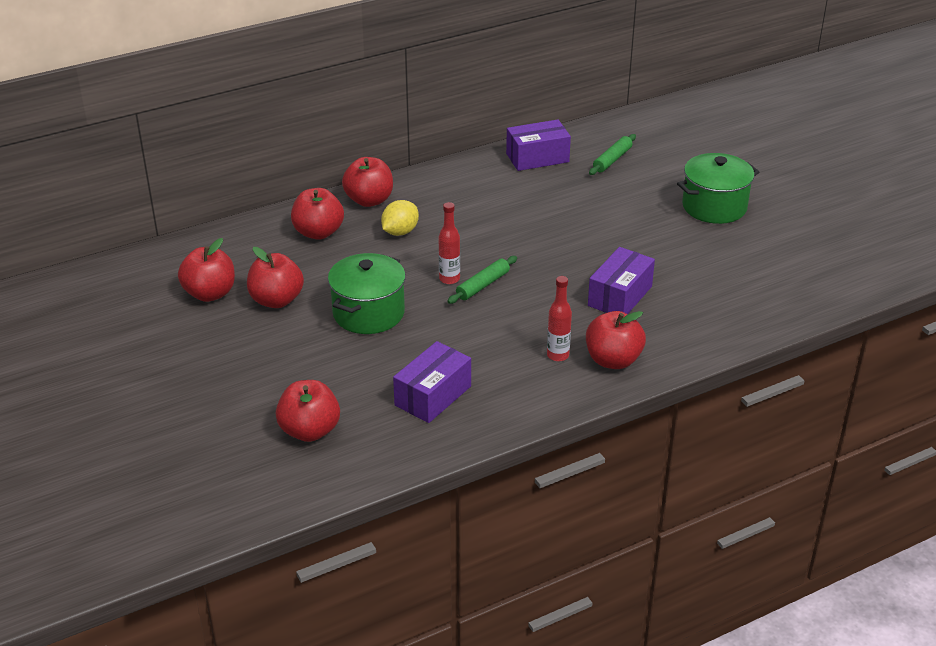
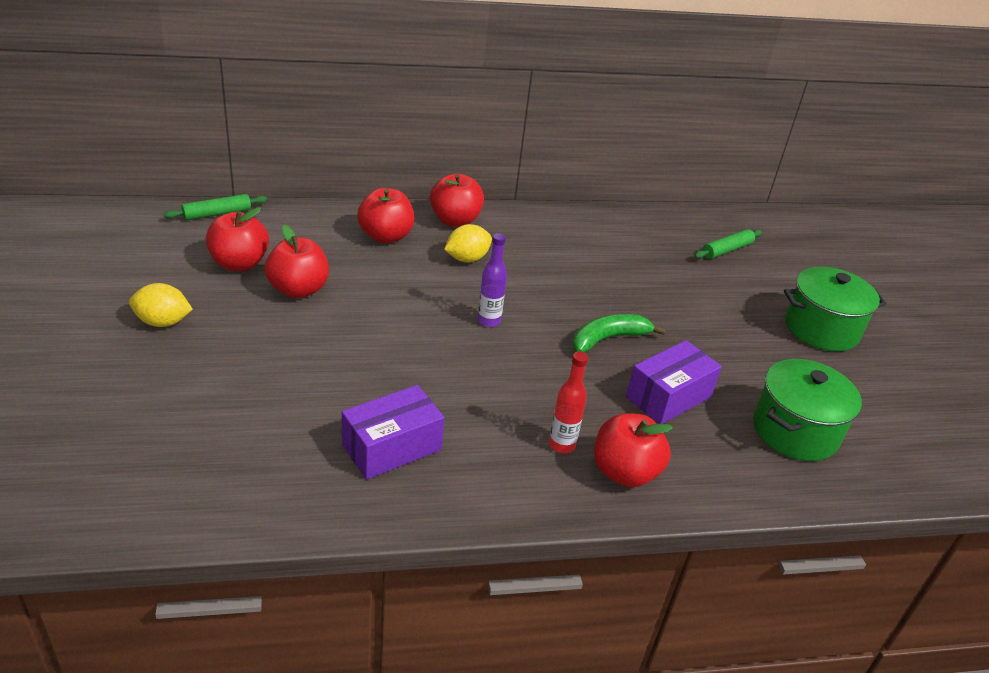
camera: 15 degrees right, 0 degrees up
(184, 360) = (163, 322): none -> yellow lemon
(310, 431) = (230, 444): red apple -> none
(368, 313) = (382, 331): green pot -> green pot (795, 431)
(449, 279) = (489, 321): red bottle -> purple bottle
(483, 285) = (521, 338): green rolling pin -> green rolling pin (217, 213)
(537, 158) = (648, 227): purple box -> none
(552, 265) = (608, 339): none -> green banana

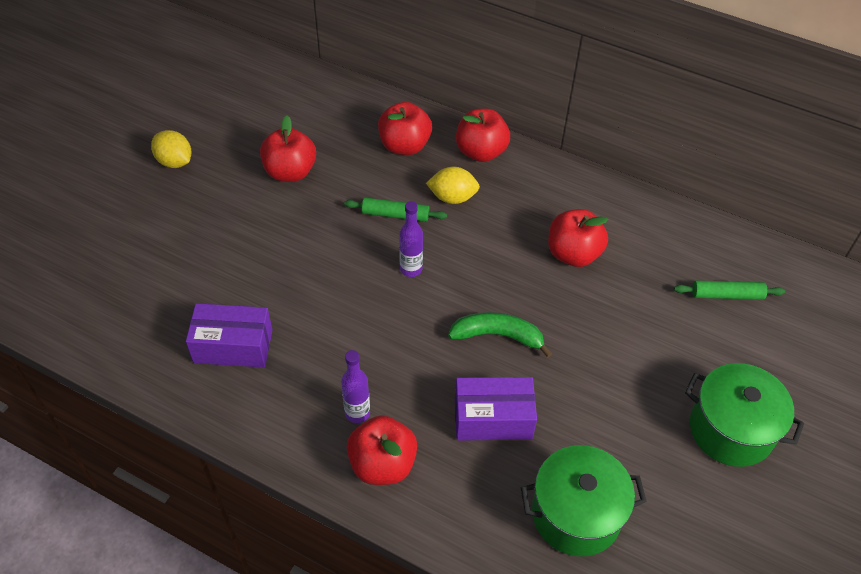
camera: 40 degrees right, 15 degrees up
(217, 213) = (293, 72): green rolling pin -> green rolling pin (395, 215)
(239, 264) = (269, 128): red apple -> red apple (573, 254)
(562, 445) = (357, 413): red bottle -> purple bottle

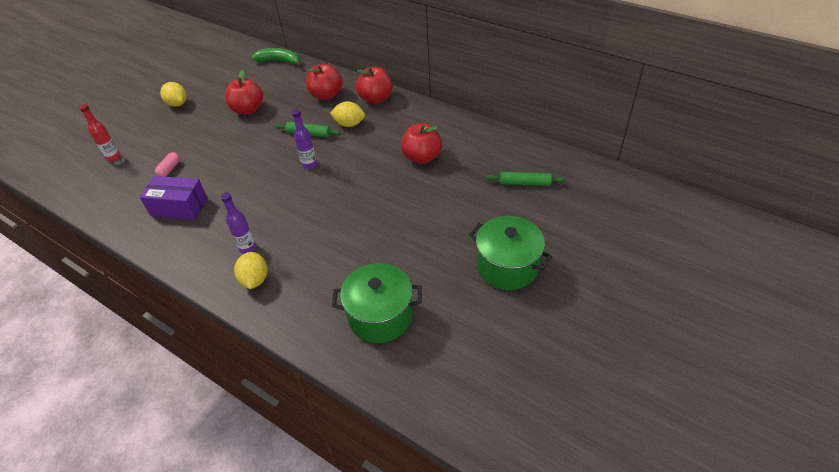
camera: 10 degrees right, 5 degrees down
(101, 261) = (113, 157): none -> red bottle
(198, 280) = (170, 169): none -> pink capsule
(382, 464) = (255, 279): red apple -> yellow lemon
(493, 419) = (339, 254): purple box -> none
(498, 336) = (356, 204): green banana -> green banana (279, 61)

